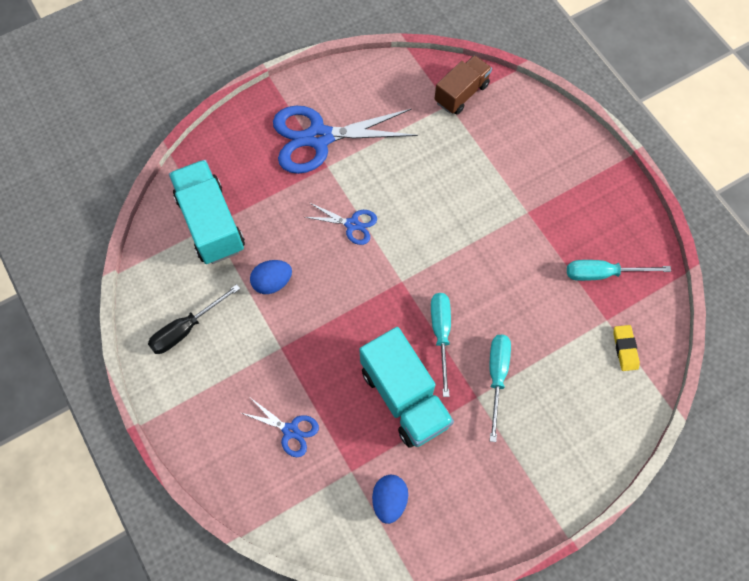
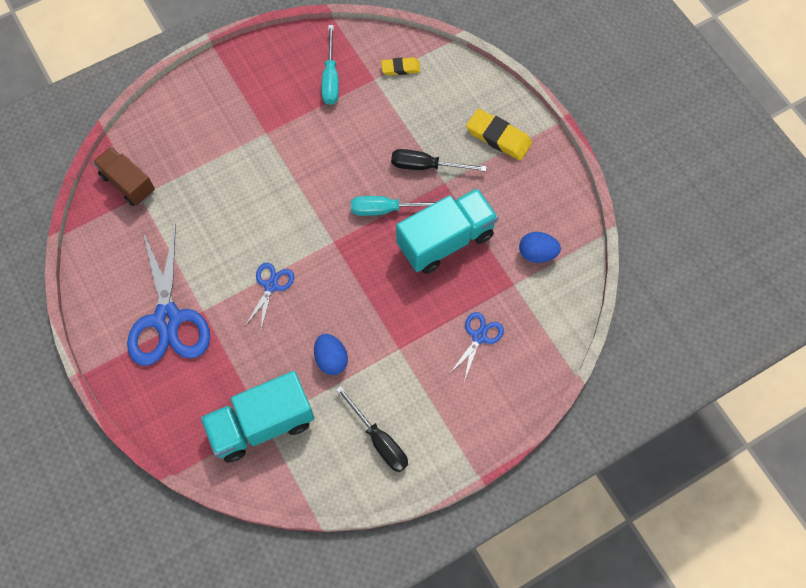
camera: 90 degrees left, 0 degrees up
(497, 377) = (426, 166): turquoise screwdriver -> black screwdriver
(541, 461) = (498, 137): none -> yellow eraser

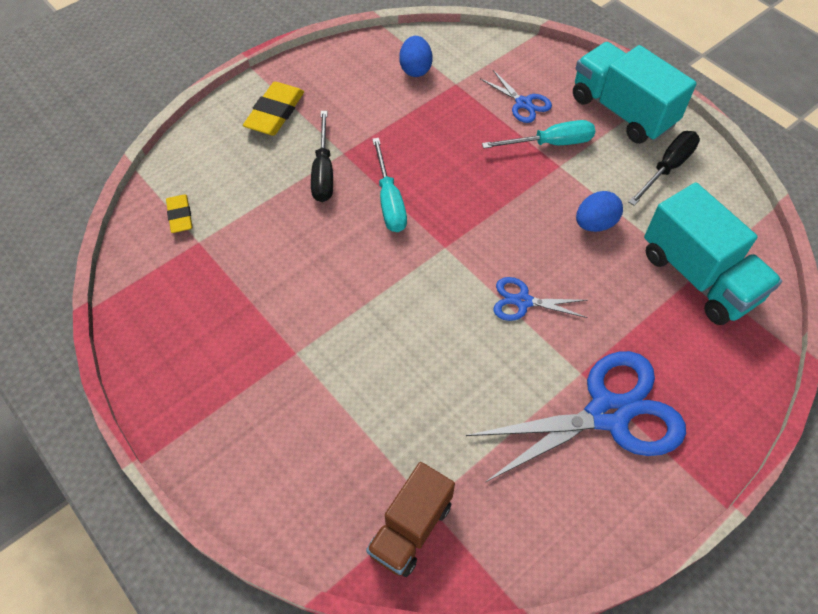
camera: 100 degrees left, 10 degrees down
(330, 78) = (198, 291): turquoise screwdriver -> turquoise screwdriver (550, 143)
(445, 240) = (417, 143): turquoise truck -> turquoise truck (622, 111)
(479, 337) = (523, 103): blue scissors -> blue scissors turned 150 degrees counterclockwise

